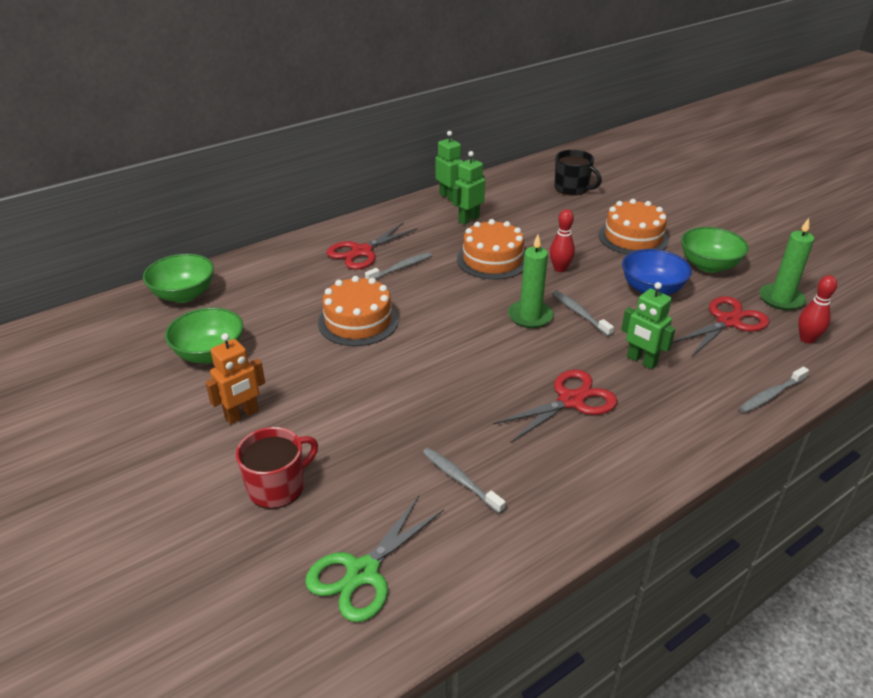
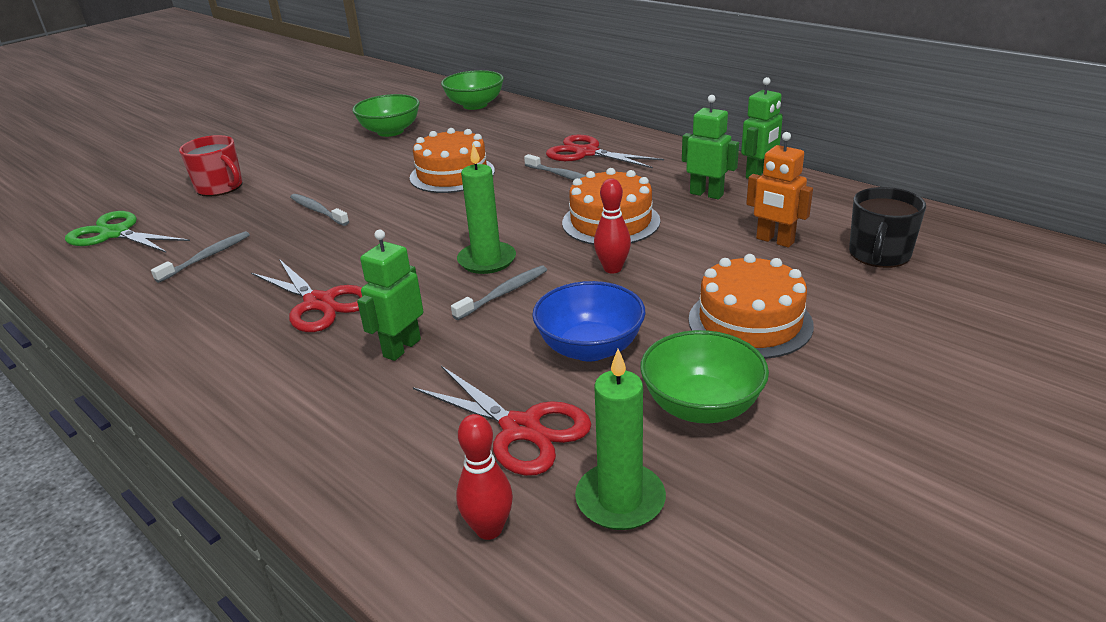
camera: 80 degrees right, 5 degrees down
(242, 415) = (309, 158): orange robot -> orange robot (774, 241)
(771, 395) = (324, 473): grey toothbrush -> grey toothbrush (318, 211)

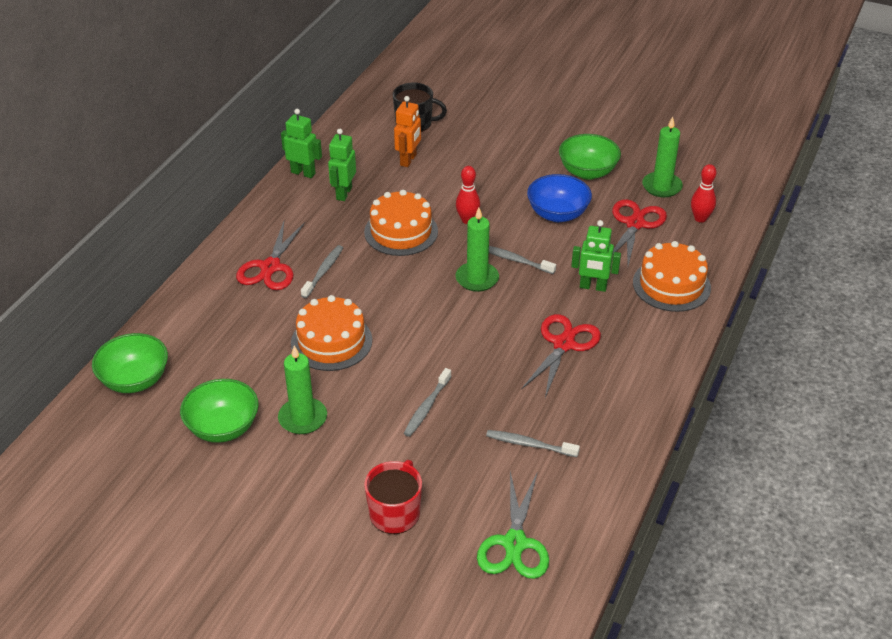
camera: 110 degrees left, 10 degrees up
(367, 159) = (303, 418): none -> green candle
(750, 322) = (507, 163): orange cake -> orange cake (671, 285)

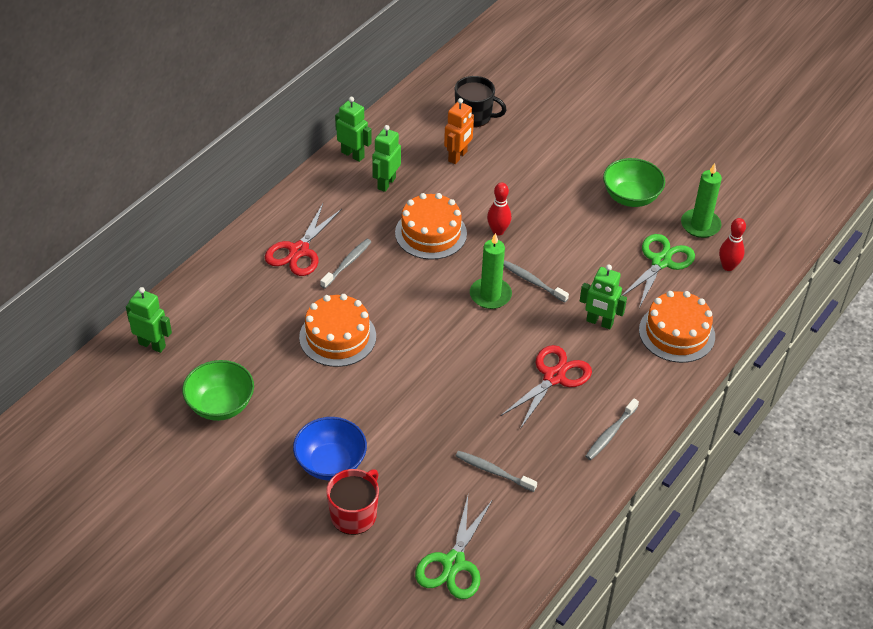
camera: 10 degrees right, 5 degrees up
(135, 380) = (152, 345): green bowl -> green robot
(303, 418) = (293, 408): green candle -> none
(427, 407) = (409, 418): grey toothbrush -> grey toothbrush (610, 434)
(557, 214) = (587, 239): blue bowl -> blue bowl (330, 463)
(635, 224) = (661, 262): red scissors -> green scissors

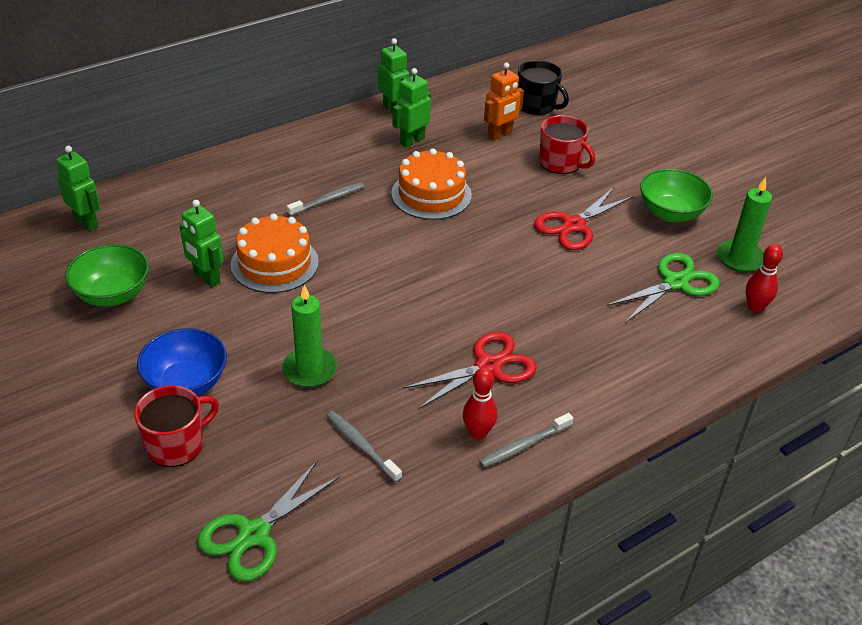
camera: 20 degrees right, 5 degrees down
(299, 251) = (286, 177): red scissors -> red scissors (574, 225)
(490, 295) = (462, 266): green candle -> green candle (309, 370)
(498, 231) = (504, 209): red bowling pin -> red bowling pin (478, 433)
(522, 171) = (561, 163): none -> red mug
(532, 281) = (516, 265): grey toothbrush -> none
(599, 322) = (572, 324): green robot -> green robot (206, 277)
(676, 333) = (659, 360): orange cake -> none

